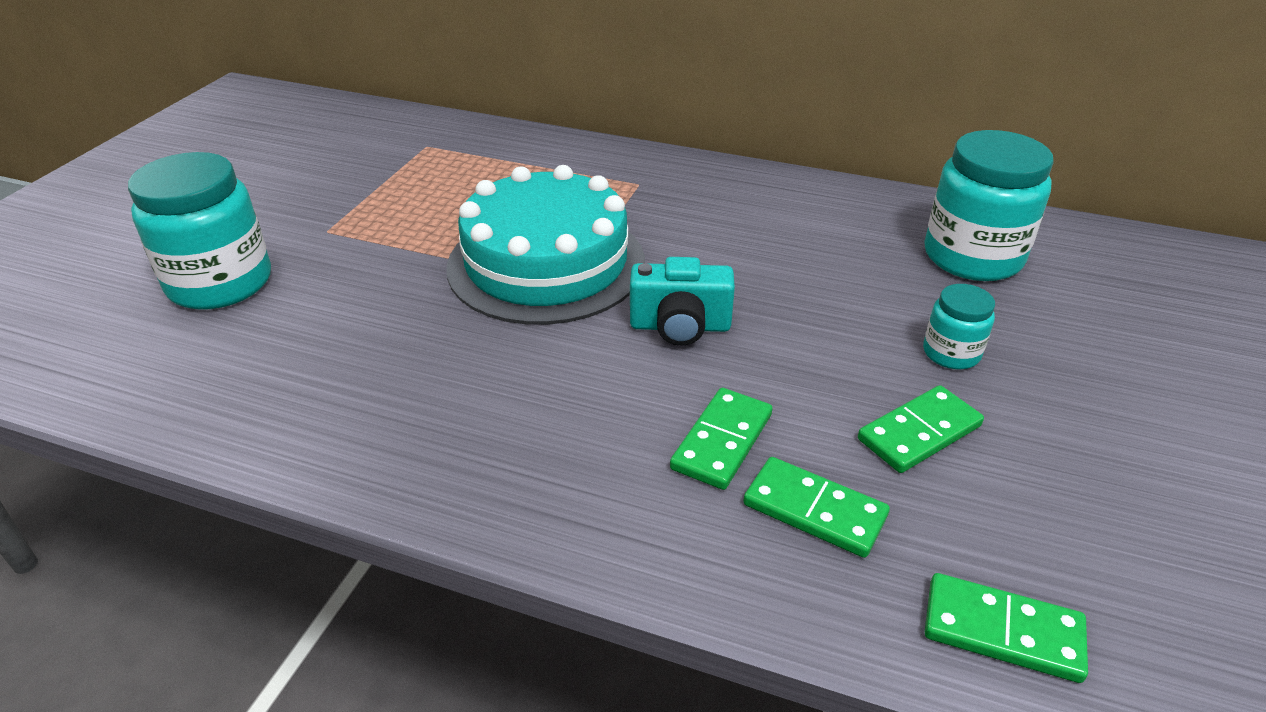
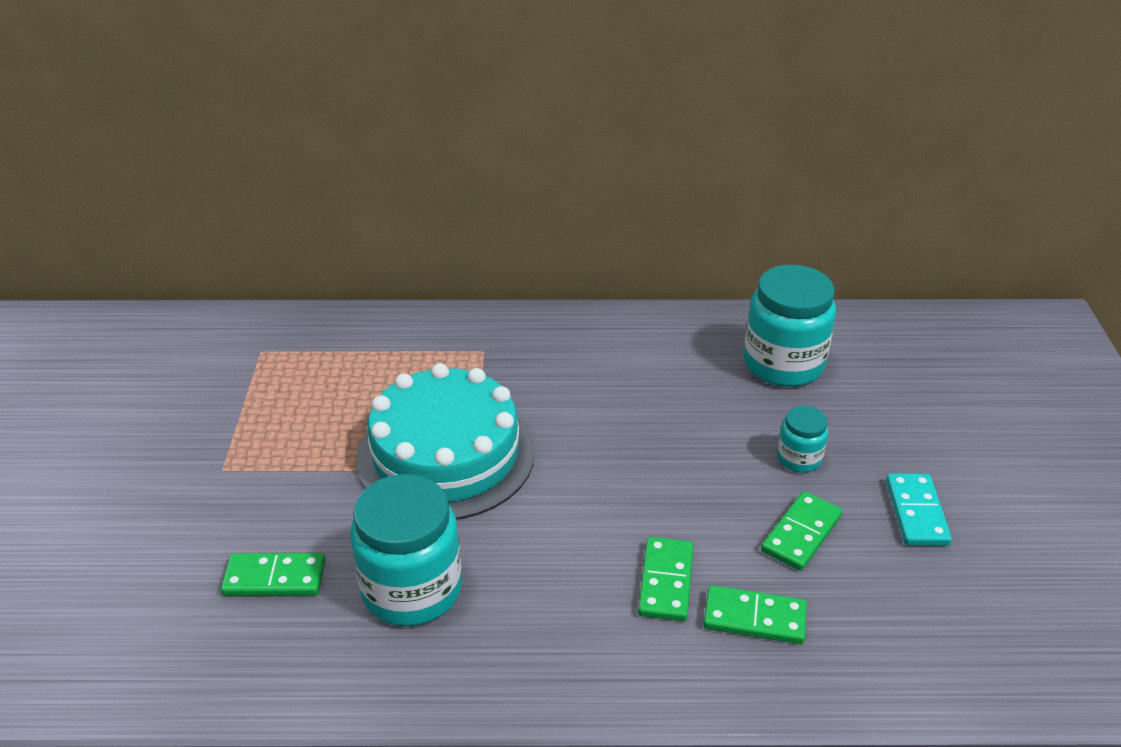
camera: 20 degrees left, 0 degrees up
(220, 283) = (156, 550): turquoise jar -> turquoise jar (411, 589)
(680, 326) = (587, 488): turquoise camera -> none
(1002, 631) = (906, 669): green domino -> green domino (274, 578)
(1089, 447) = (916, 512): none -> turquoise domino

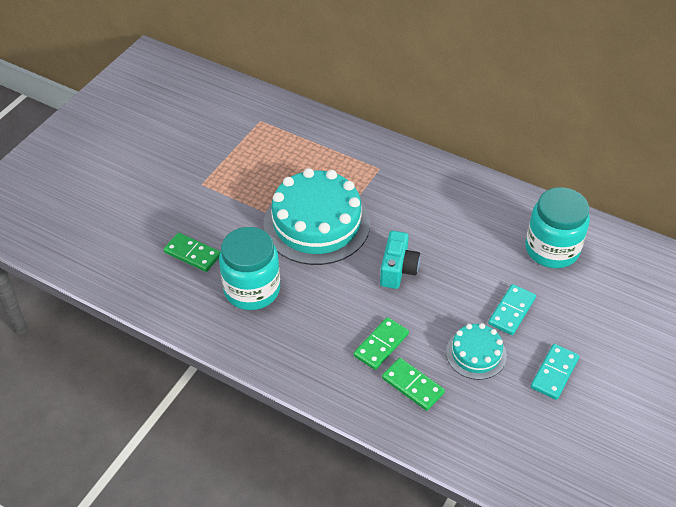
camera: 30 degrees right, 10 degrees up
(609, 469) = (398, 269): none -> turquoise camera
(799, 458) = (511, 311): turquoise jar -> turquoise domino
(801, 533) = (476, 354): green domino -> turquoise cake

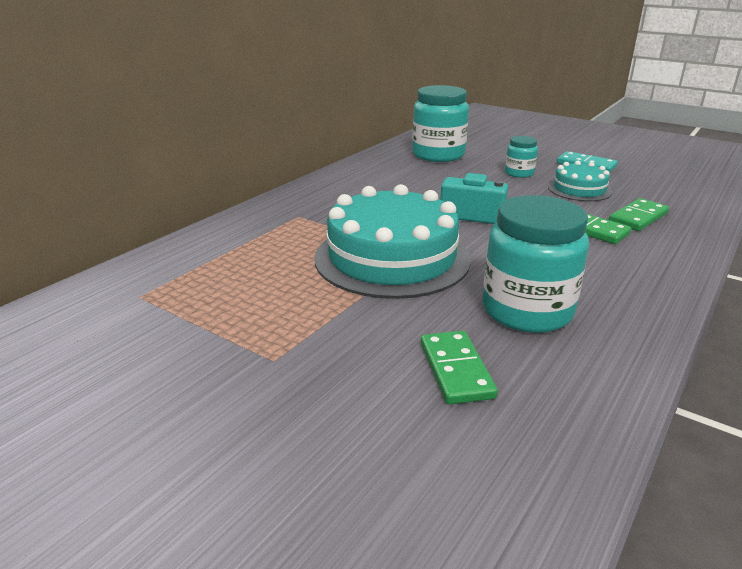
camera: 85 degrees left, 20 degrees down
(192, 254) = (456, 370): green domino -> green domino turned 45 degrees counterclockwise
(511, 311) = (519, 173): turquoise domino -> turquoise jar

